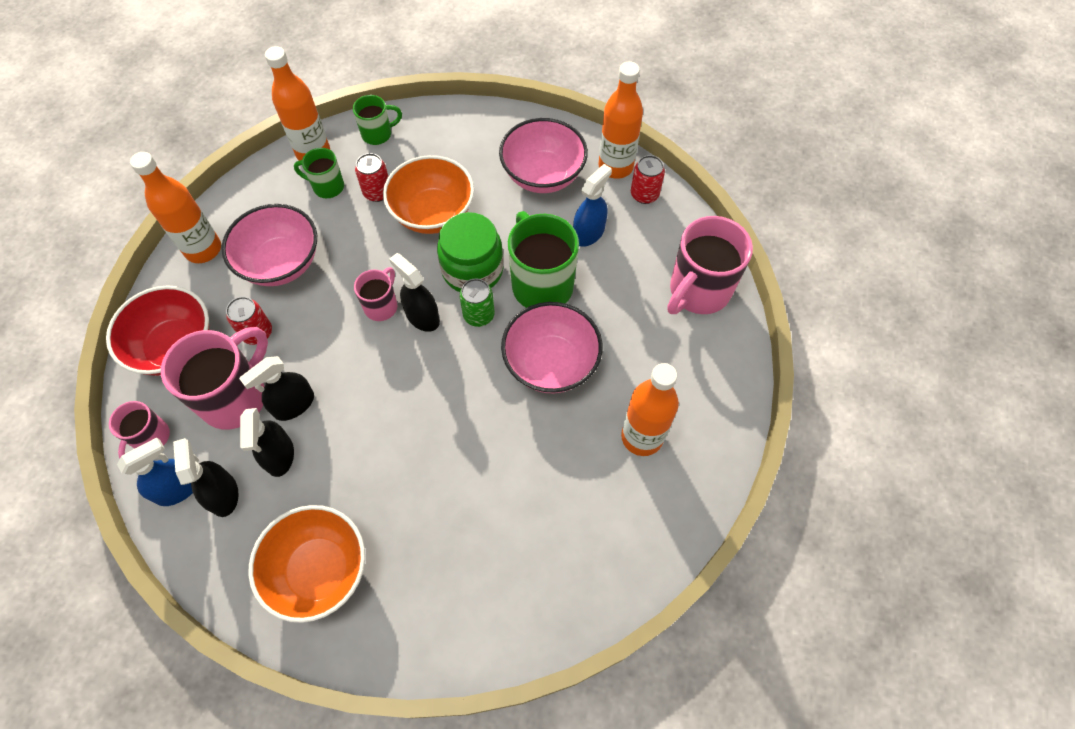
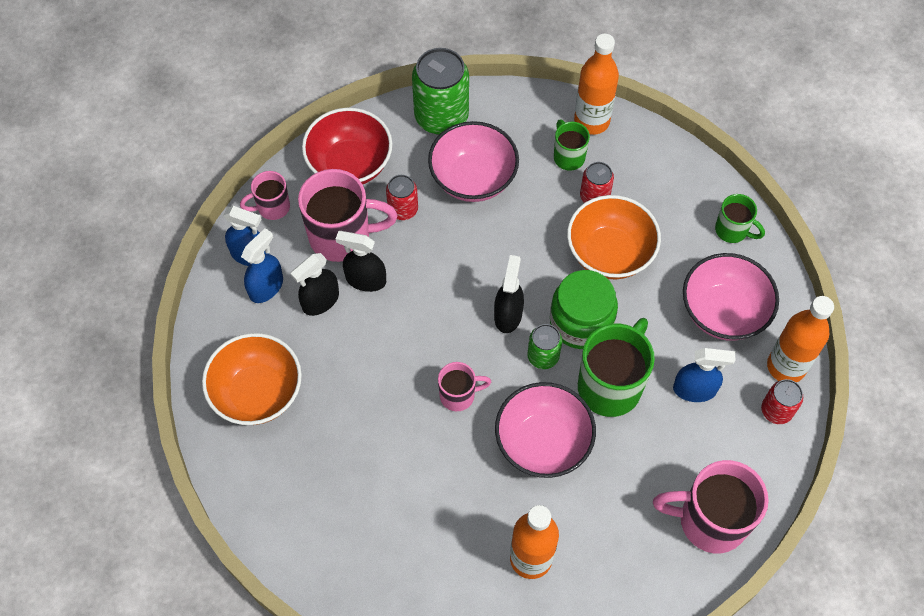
camera: 55 degrees right, 0 degrees up
(203, 249) = (441, 117): orange bottle -> green can
(223, 494) = (266, 287): black spray bottle -> blue spray bottle
(378, 134) = (652, 154): green mug -> green mug (732, 230)
(382, 306) = (494, 278): pink mug -> pink mug (459, 395)

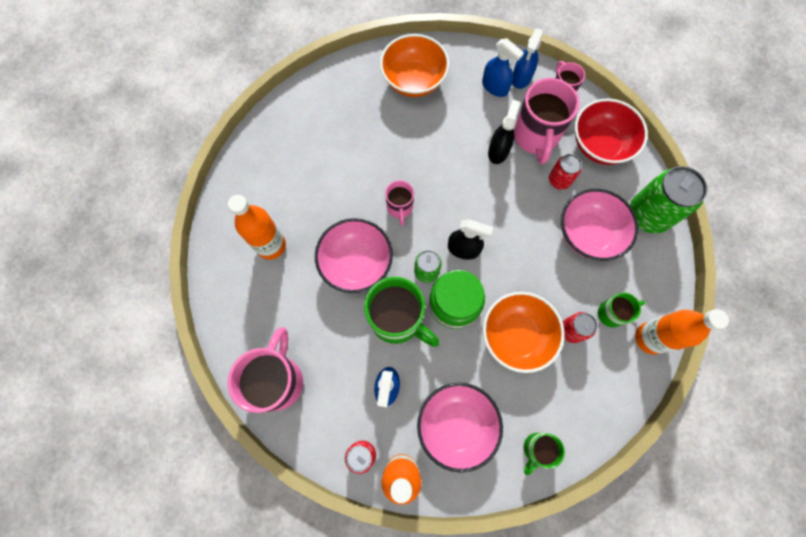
camera: 95 degrees right, 10 degrees up
(320, 301) = (482, 121): black spray bottle -> none

